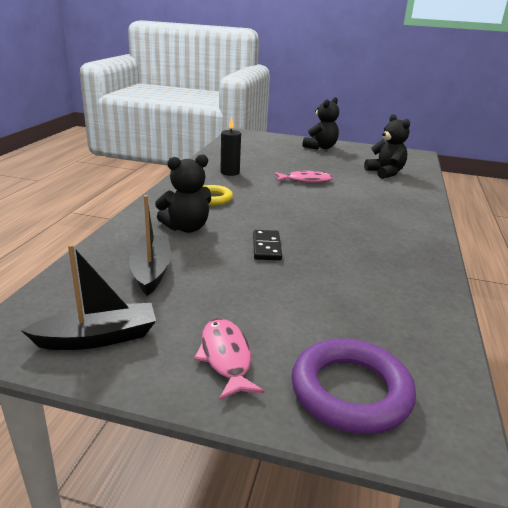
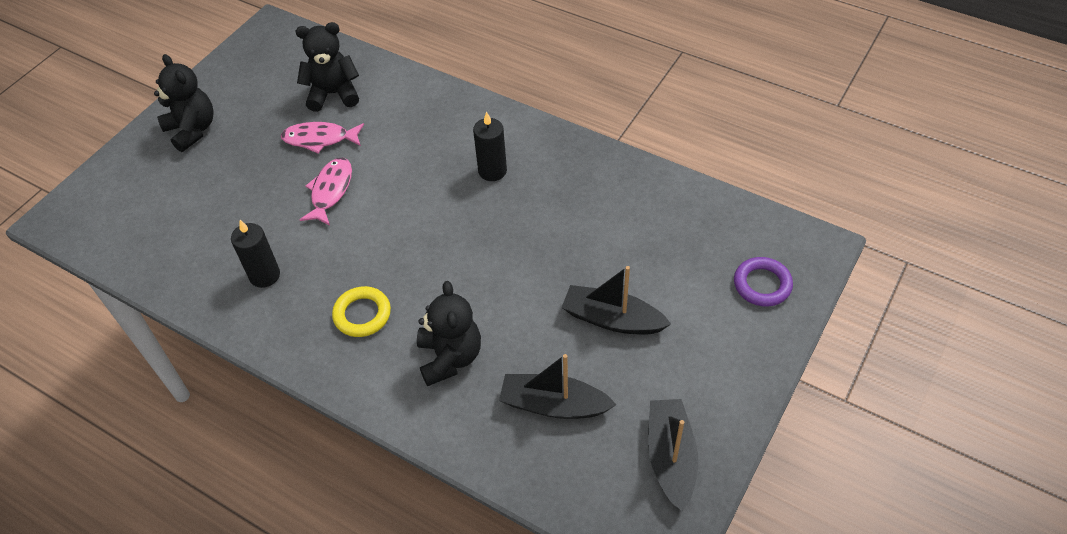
camera: 70 degrees left, 25 degrees up
(226, 357) = (712, 359): pink fish -> pink fish (320, 139)
(250, 291) = (612, 319): none -> black boat
(267, 247) = (522, 284): black domino -> none
(350, 391) = (762, 284): purple ring -> purple ring, size x0.62
(371, 225) = (492, 171): none -> black candle

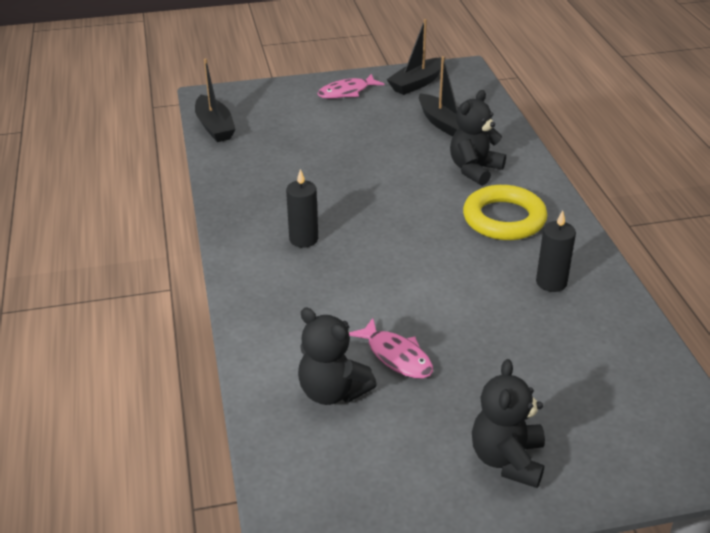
camera: 135 degrees left, 15 degrees down
(330, 191) = (437, 307): pink fish -> pink fish (347, 92)
(362, 314) = (504, 219): yellow ring -> yellow ring, size x1.61
(612, 319) = (361, 133): black boat -> black boat (215, 127)
(762, 284) = (263, 101): purple ring -> none

